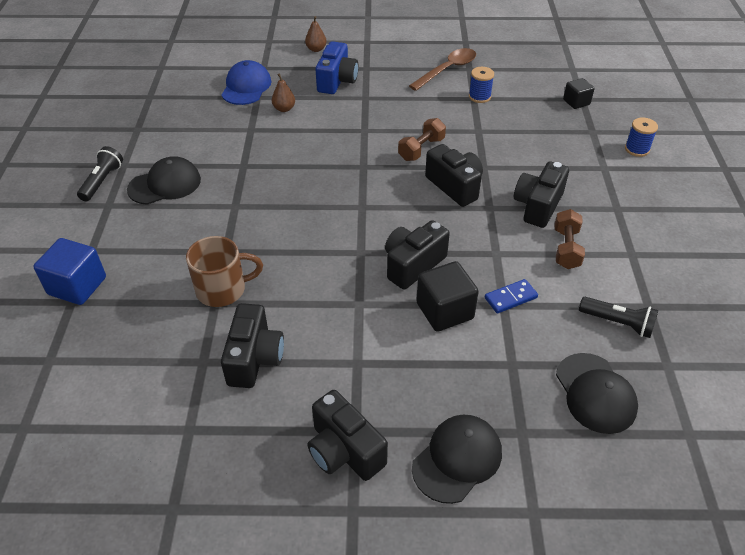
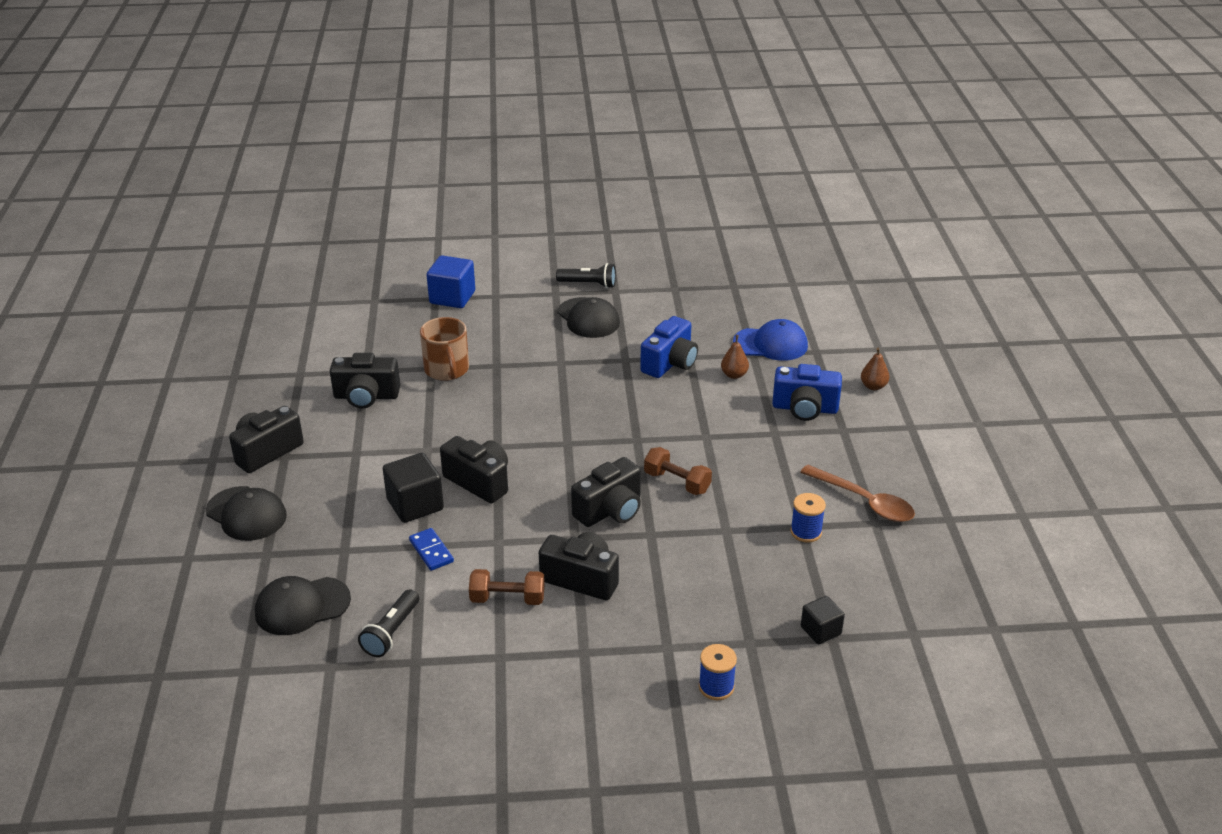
camera: 85 degrees right, 10 degrees down
(257, 140) = (670, 363): none -> blue camera

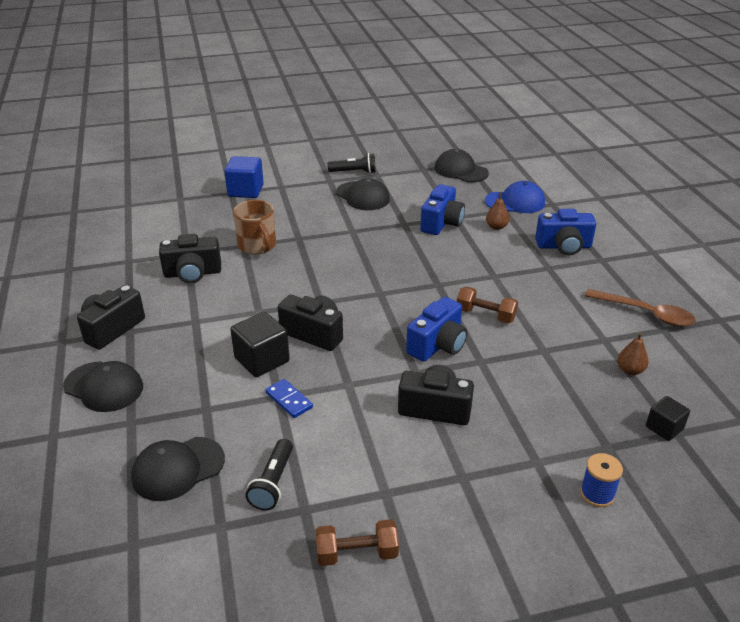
camera: 10 degrees left, 0 degrees up
(507, 599) = (374, 435): brown dumbbell -> brown dumbbell (357, 553)
(610, 510) = (438, 345): black camera -> blue camera
(720, 294) = (460, 170): none -> black cap
(806, 532) = (611, 344): blue spool -> none
(873, 386) = (609, 225): brown pear -> brown pear (630, 370)

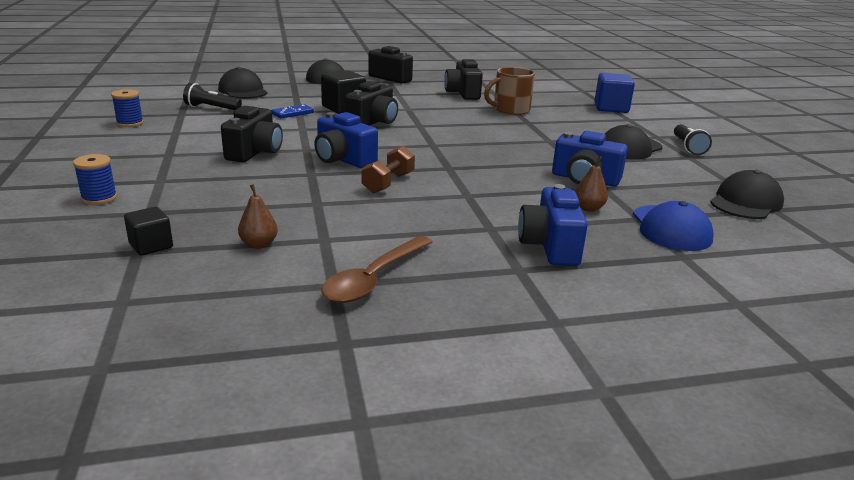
camera: 90 degrees right, 10 degrees down
(357, 553) = (130, 123): brown dumbbell -> blue spool

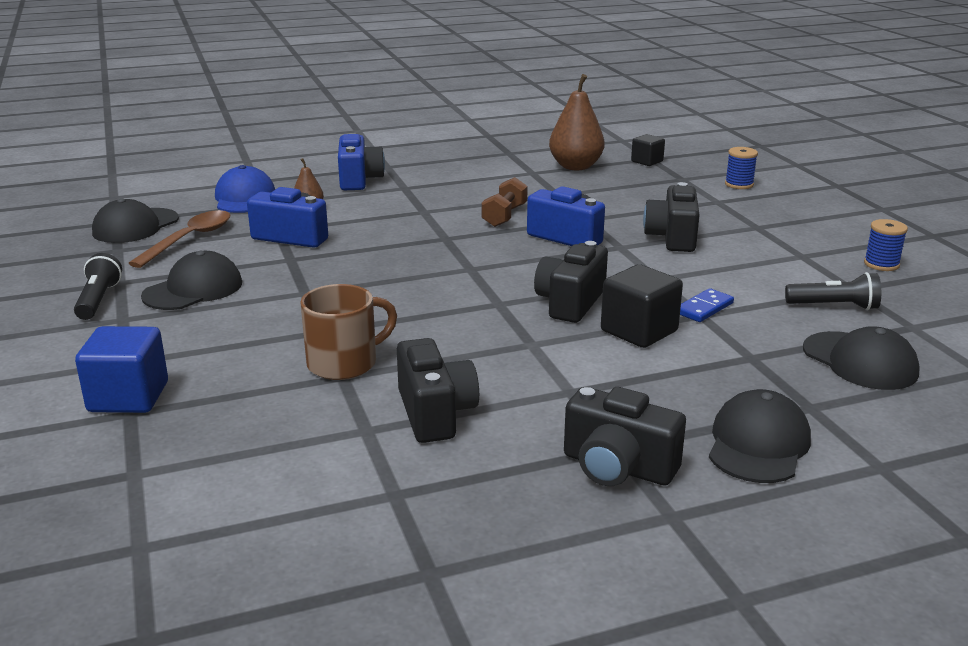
camera: 175 degrees right, 0 degrees up
(259, 244) = (575, 166): brown pear -> brown pear, size x1.97
(374, 278) = (485, 156): brown spoon -> brown spoon (190, 239)

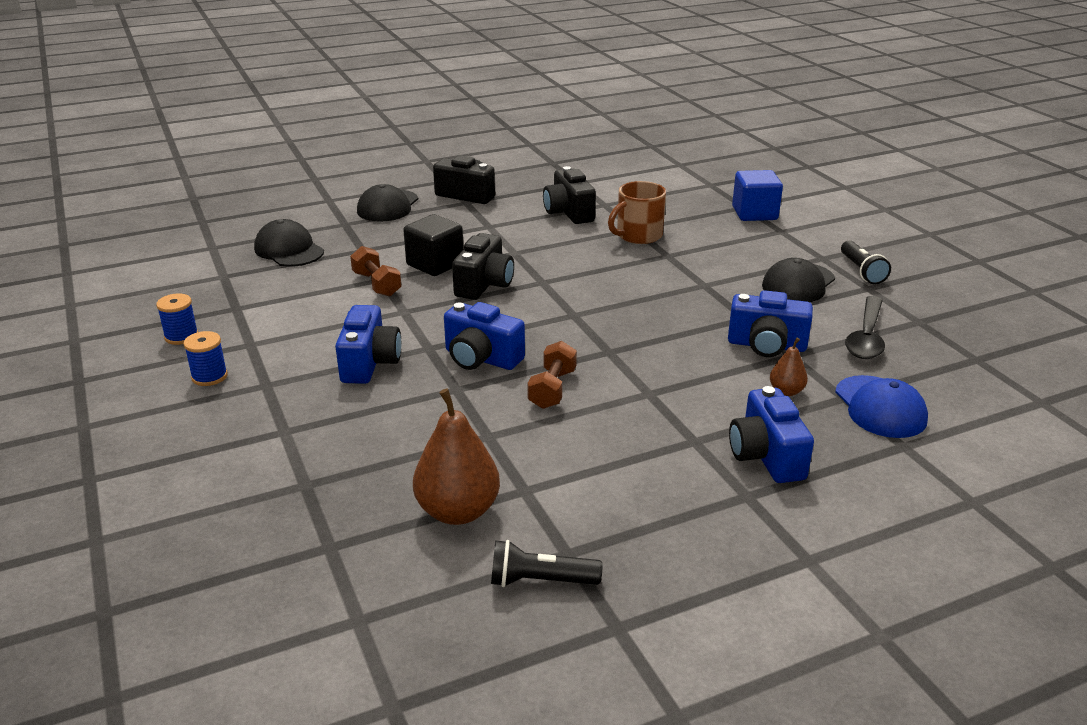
camera: 175 degrees right, 5 degrees up
(135, 226) = (945, 353): black cap -> none
(190, 239) = (866, 337): brown spoon -> black spoon
(647, 161) = (339, 535): black cube -> none
(672, 237) = (369, 363): black camera -> blue camera
(704, 308) = (376, 284): blue domino -> brown dumbbell
(739, 184) = (231, 473): blue spool -> blue spool (209, 376)
(834, 306) = (268, 290): black flashlight -> black flashlight (540, 581)

